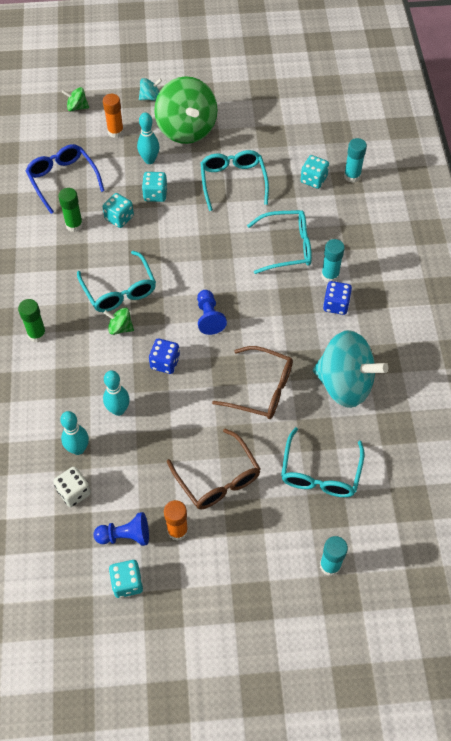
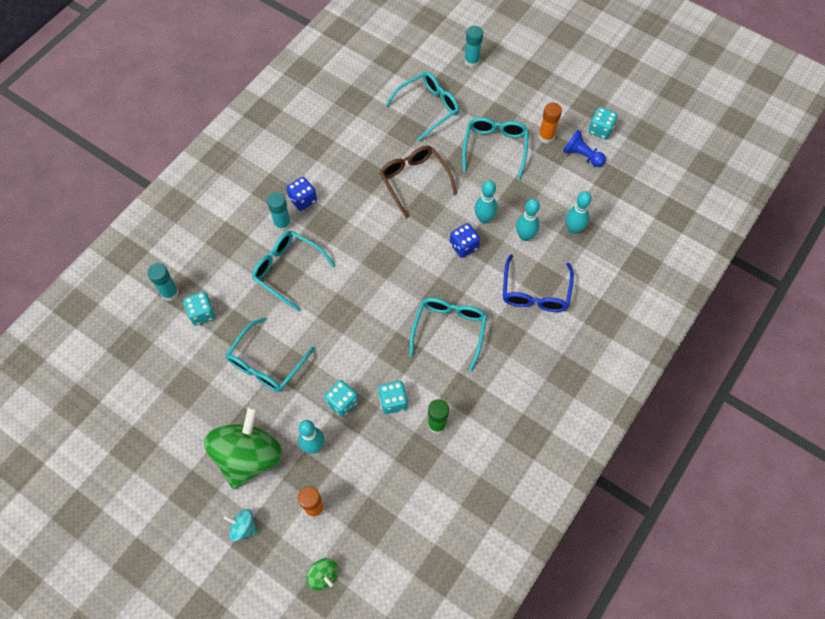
camera: 140 degrees left, 5 degrees up
(37, 334) = (543, 339): green glue stick -> none
(63, 180) = (409, 486): blue glasses -> blue glasses (535, 292)
(74, 492) = (596, 203): white dice -> none
(120, 328) = (474, 297): green spinning top -> none
(168, 399) = (484, 218): none -> turquoise bowling pin
(209, 317) = (401, 257): blue pawn -> none
(218, 479) = (495, 147): brown glasses -> turquoise glasses
(344, 384) = (356, 145): turquoise spinning top -> none

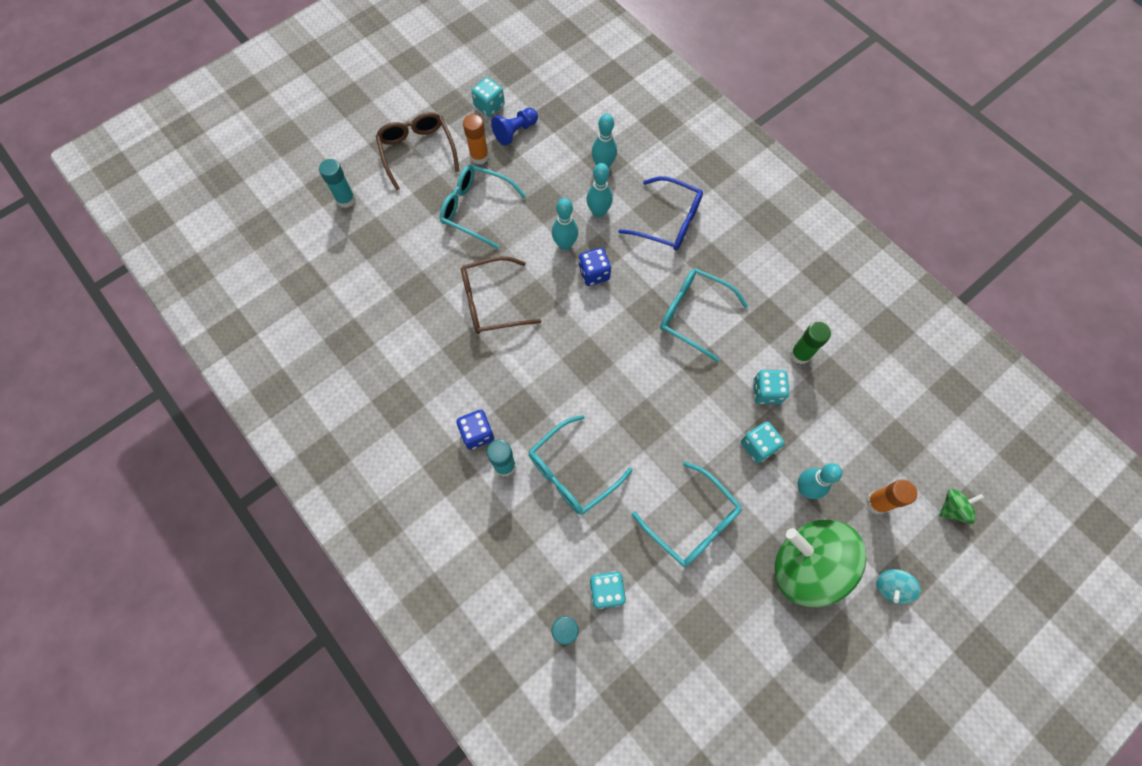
camera: 75 degrees left, 5 degrees up
(428, 108) = (394, 262): turquoise glasses -> none
(534, 93) = (417, 151): none -> brown glasses

